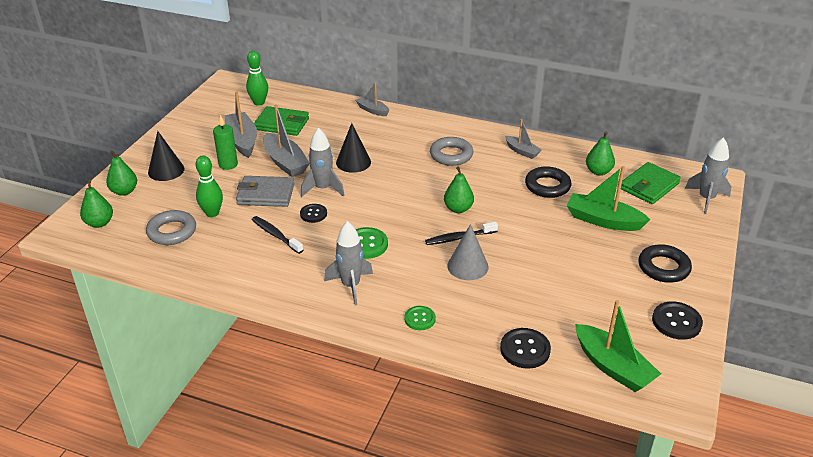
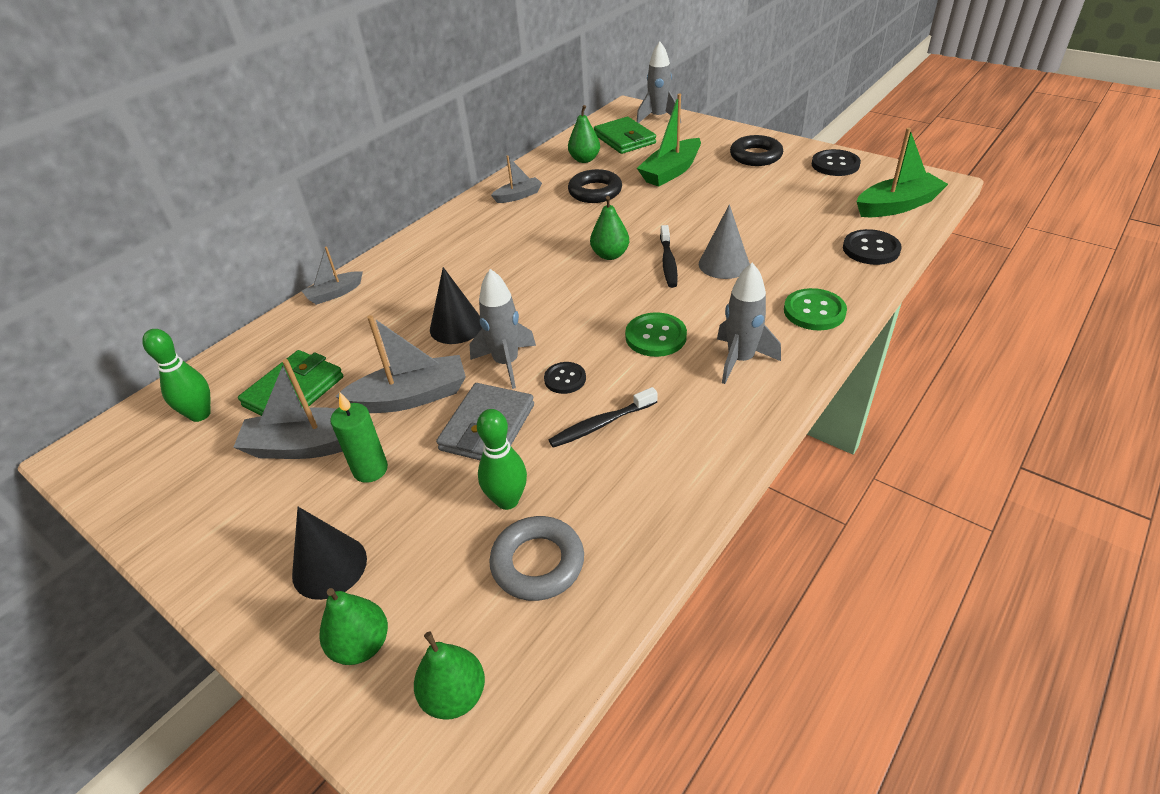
camera: 70 degrees left, 5 degrees up
(420, 319) = (814, 311): green button -> green button, size x1.53
(451, 155) = (493, 244): grey ring -> none

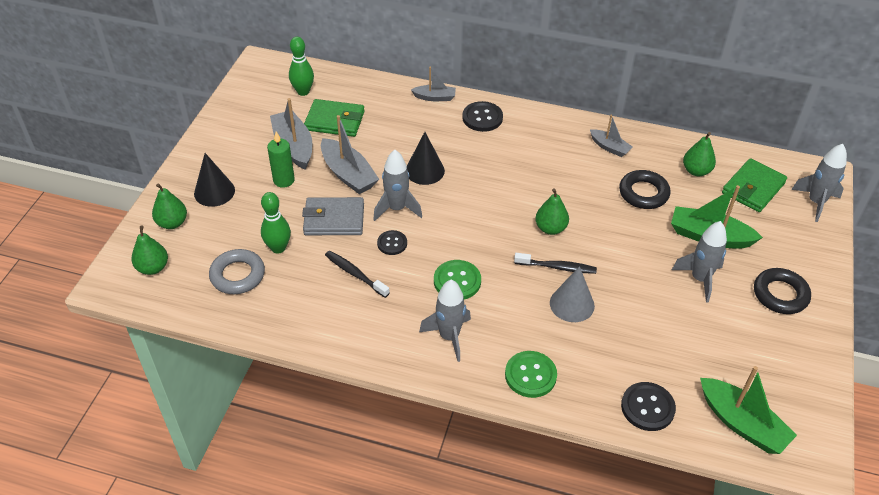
camera: 65 degrees right, 5 degrees up
(334, 294) = (434, 97): grey boat -> grey boat turned 150 degrees clockwise
(668, 262) = (557, 267): black toothbrush -> black toothbrush turned 150 degrees counterclockwise
(721, 188) = (700, 279): none -> grey rocket
(835, 165) = (801, 363): black button -> black button (482, 118)

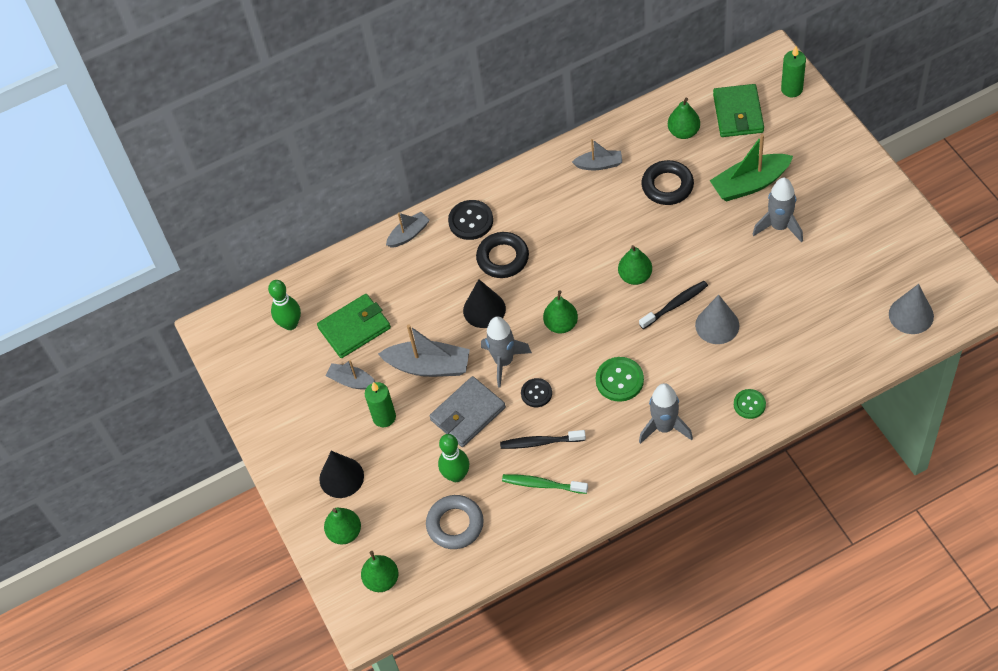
camera: 35 degrees left, 10 degrees up
(293, 146) = (352, 381): grey boat -> grey boat, size x0.58
(321, 300) = (542, 484): none -> green toothbrush
(462, 217) = (561, 324): none -> green pear
(530, 375) = (749, 404): green button -> green button, size x0.65
(647, 407) = (845, 357): black button -> none
(742, 423) = (911, 315): green boat -> grey cone
(780, 294) = (841, 192): black ring -> black ring (503, 258)
(815, 202) = (791, 89): grey rocket -> green candle

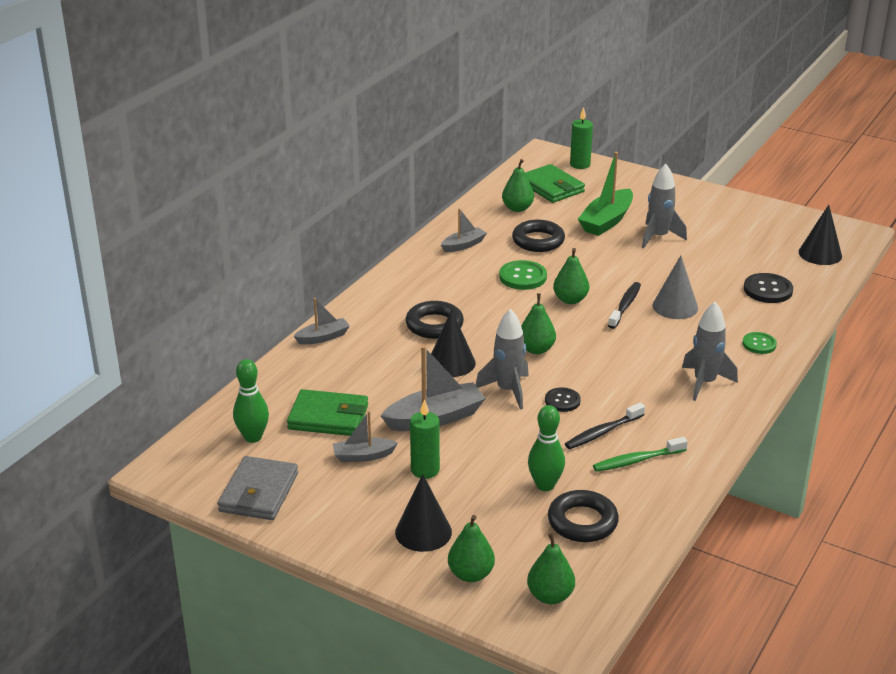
camera: 40 degrees left, 25 degrees down
(354, 328) = (328, 417): green wallet -> green wallet turned 75 degrees clockwise
(408, 234) = (323, 337): grey boat -> grey boat turned 45 degrees clockwise
(455, 524) = (582, 522): grey ring -> black ring
(468, 414) = (510, 437): grey wallet -> grey wallet (259, 492)
(471, 221) = (378, 311): black button -> black button (768, 290)
(619, 380) = (630, 367): green button -> green button (523, 277)
(911, 315) = (820, 254): grey cone -> black cone

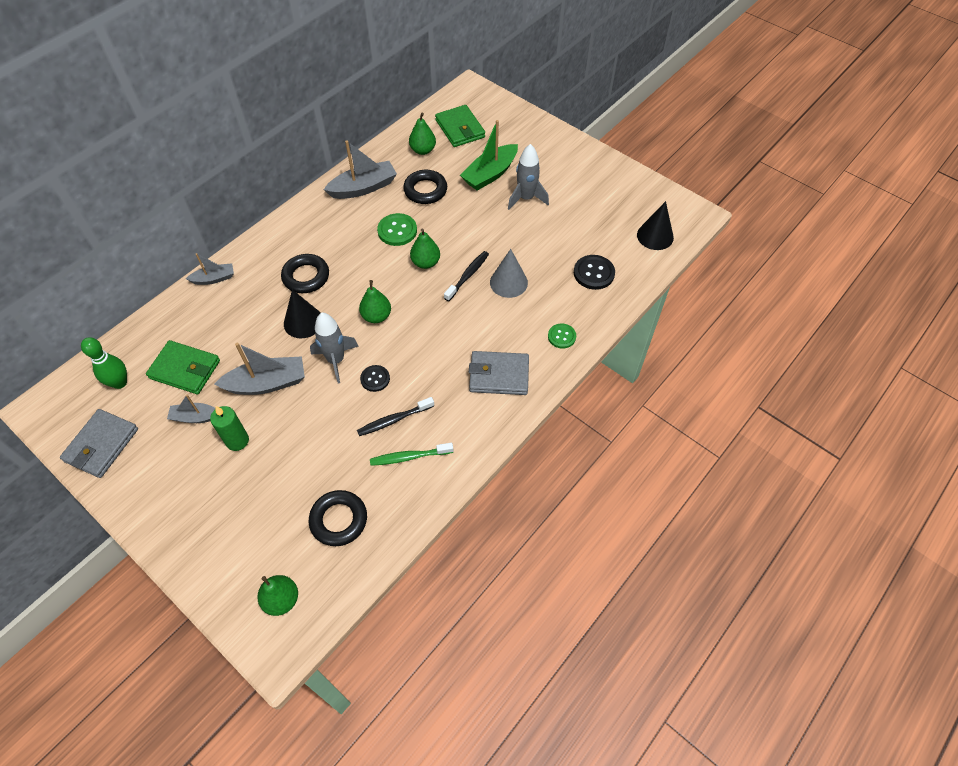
camera: 10 degrees right, 25 degrees up
(423, 532) = (210, 510): black cone -> none
(463, 245) = (363, 188): grey boat -> grey boat, size x1.71
(471, 574) = (229, 564): green pear -> none
(545, 485) = (325, 473): green bowling pin -> none
(580, 164) = (493, 105): green candle -> none
(704, 383) = (499, 375): grey rocket -> grey wallet

